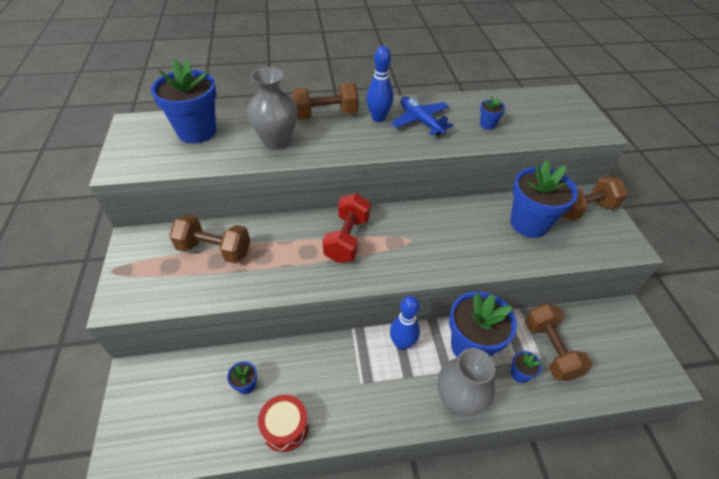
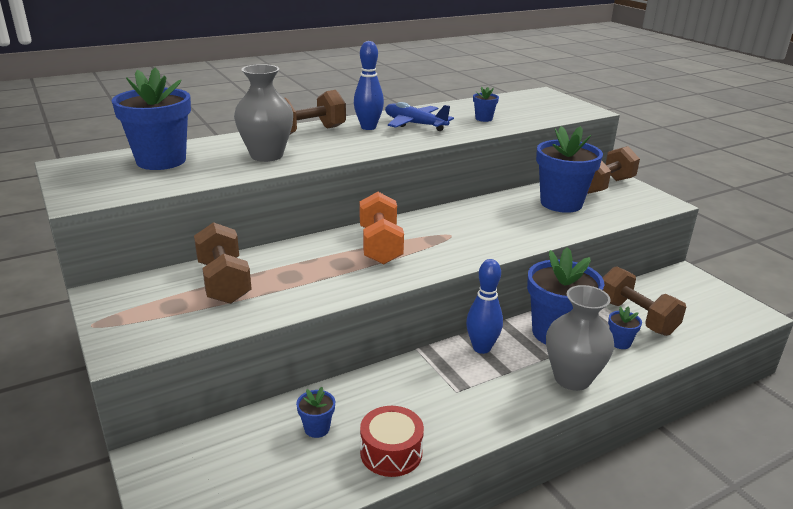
camera: 20 degrees left, 20 degrees down
(214, 250) = (224, 282): brown dumbbell -> brown dumbbell turned 75 degrees clockwise
(347, 239) = (380, 246): red dumbbell -> orange dumbbell

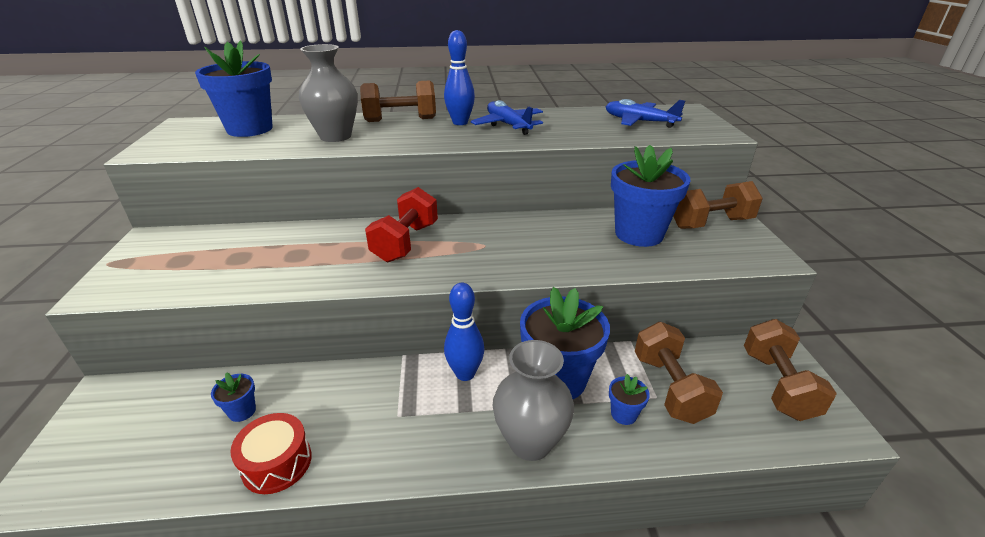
camera: 25 degrees right, 5 degrees up
(224, 282) = (240, 248): brown dumbbell -> brown dumbbell (777, 385)
(380, 246) = (405, 242): orange dumbbell -> red dumbbell
(483, 119) = (587, 128): blue flower pot -> none
(518, 108) = (639, 122): none -> blue plane

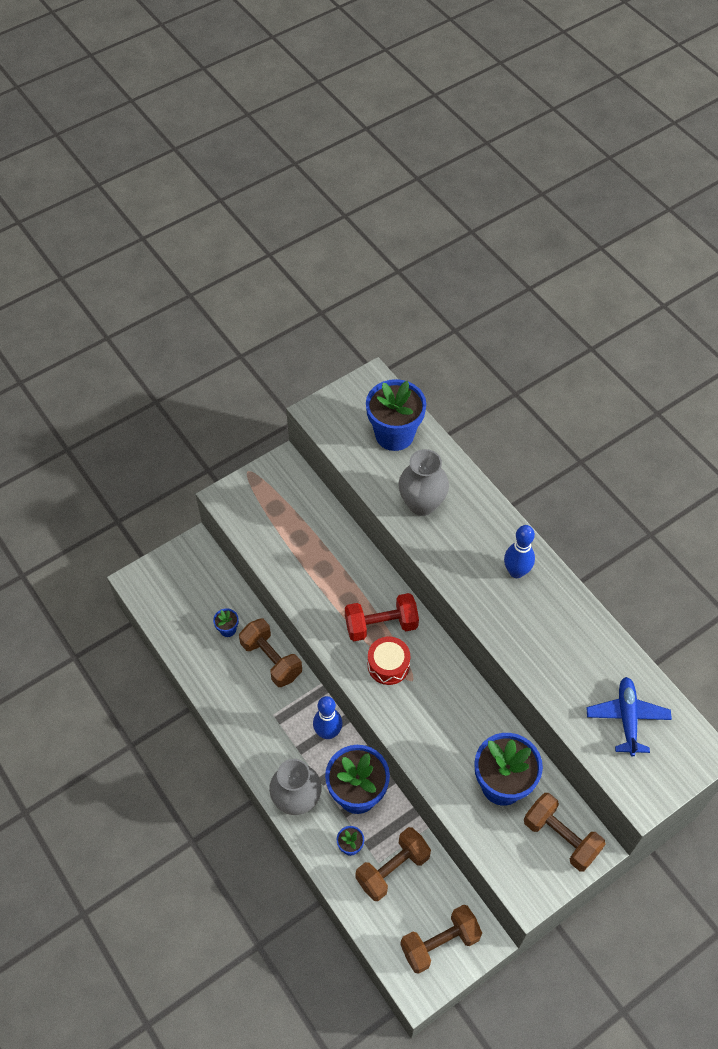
camera: 60 degrees right, 25 degrees up
(277, 463) = (209, 676): red drum -> red drum (388, 665)
(400, 120) = (489, 522): brown dumbbell -> brown dumbbell (271, 659)
(508, 125) = (537, 613): blue plane -> none

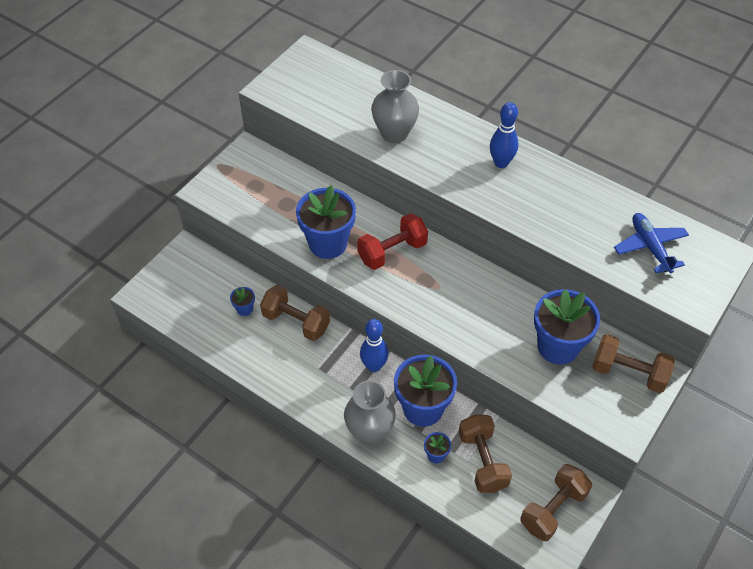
camera: 20 degrees left, 5 degrees down
(388, 665) = (413, 282): red drum -> none
(392, 869) = (482, 461): brown dumbbell -> brown dumbbell turned 45 degrees counterclockwise
(394, 434) = (345, 88): blue flower pot -> blue flower pot (328, 243)

